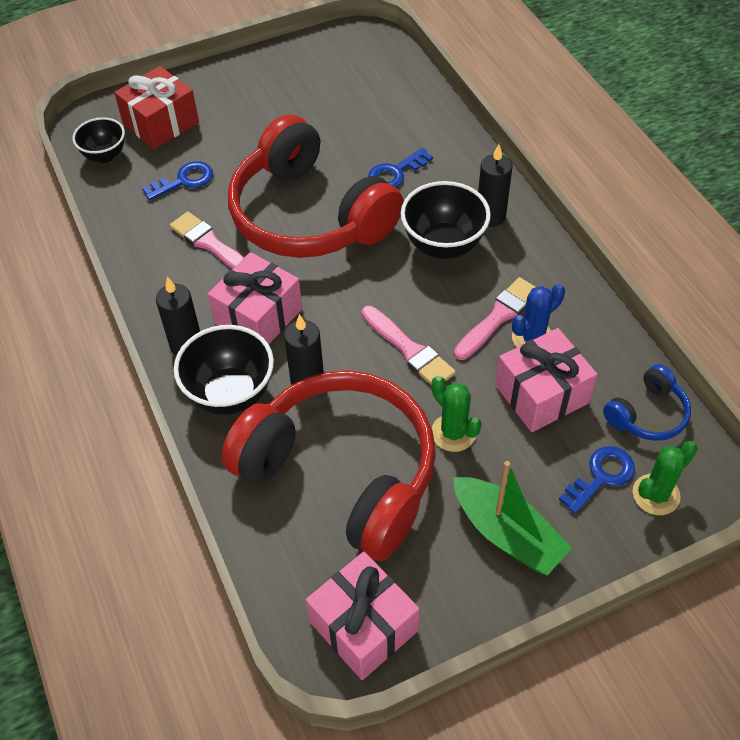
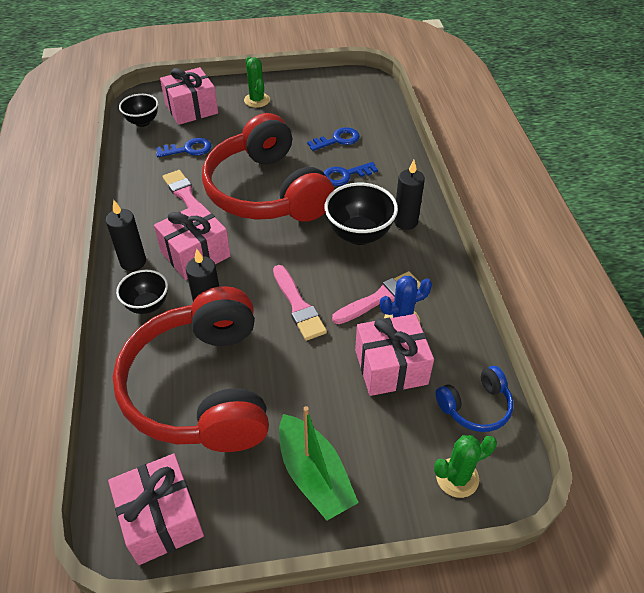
camera: 15 degrees right, 5 degrees down
(161, 123) = (191, 109): red gift -> pink gift
(230, 394) = (147, 305): black bowl -> black bowl, size x0.64
(341, 473) = (202, 387): red headphones -> red headphones turned 150 degrees counterclockwise
(453, 433) = (305, 379): green cactus -> green cactus (257, 100)
(601, 476) = (414, 448): blue key -> blue key (338, 140)

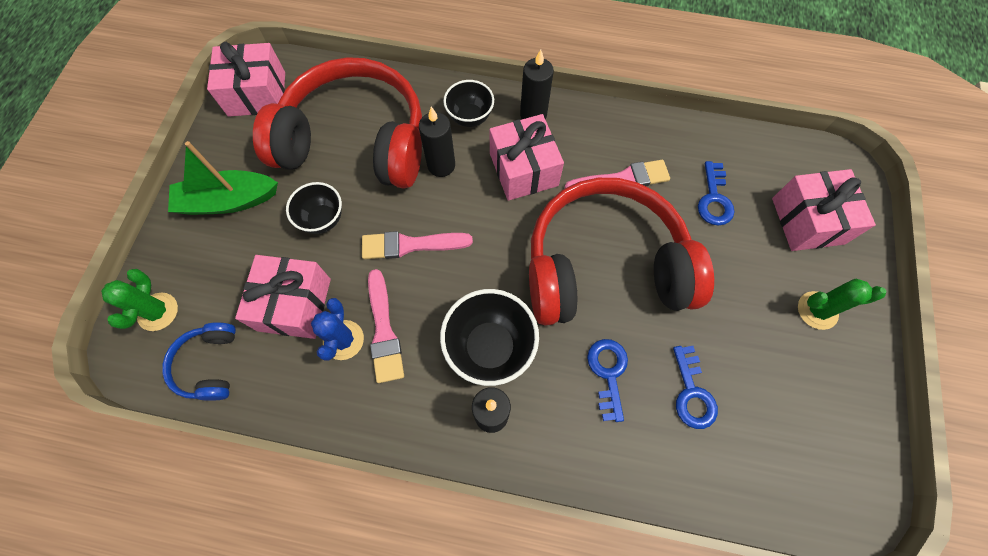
camera: 110 degrees right, 20 degrees up
(142, 122) = (786, 160): black bowl -> black bowl (323, 219)

